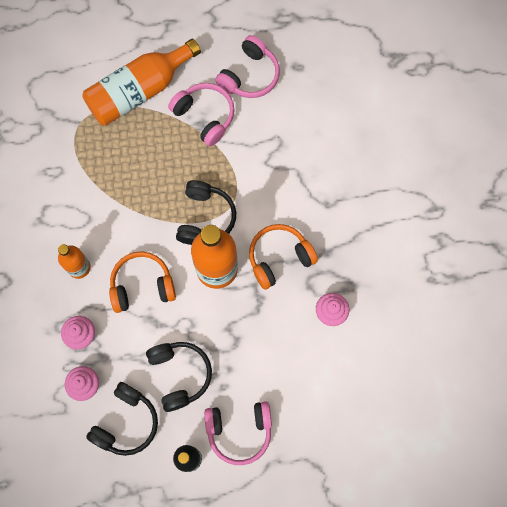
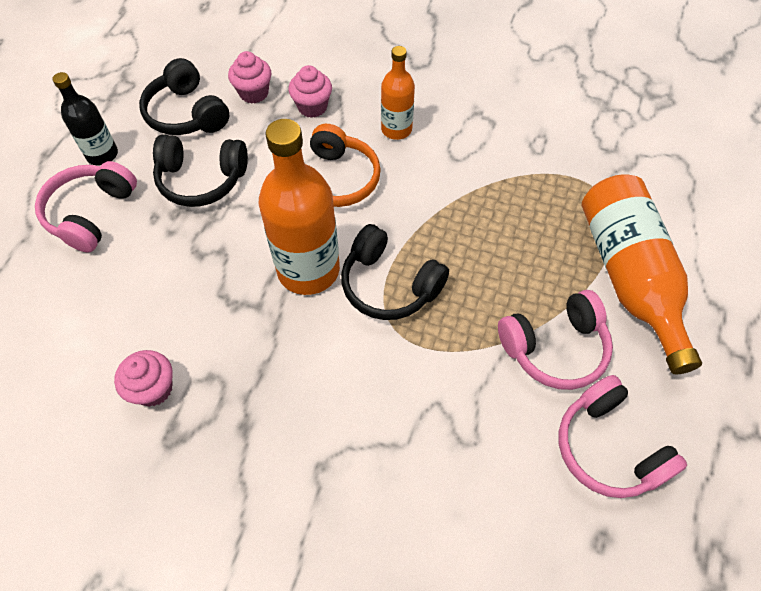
camera: 115 degrees right, 15 degrees down
(279, 258) = (276, 355): orange headphones -> none

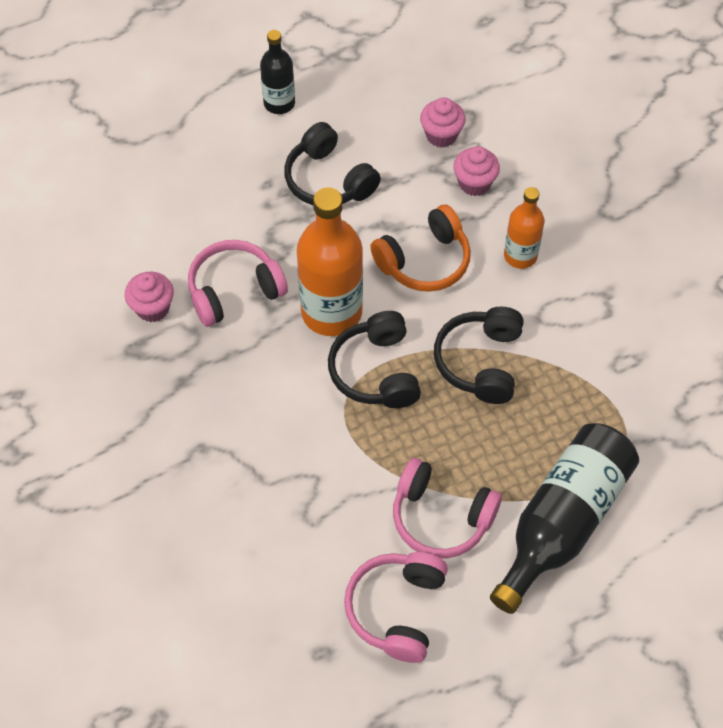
camera: 45 degrees right, 0 degrees up
(91, 213) = (229, 146): pink headphones -> pink headphones (234, 290)
(187, 114) = (372, 114): black headphones -> black headphones (480, 362)
(629, 276) = (562, 521): orange bottle -> black bottle

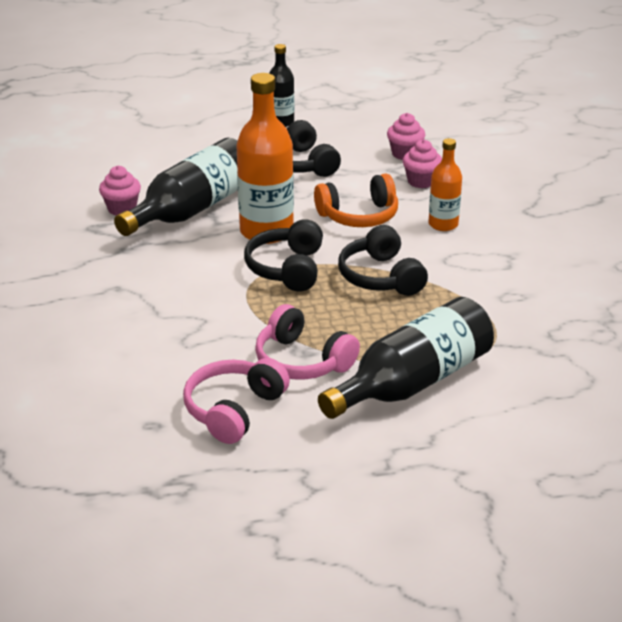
camera: 15 degrees right, 25 degrees down
(234, 290) = (192, 209): pink headphones -> black bottle
(480, 362) = (381, 277): black headphones -> black headphones turned 45 degrees counterclockwise

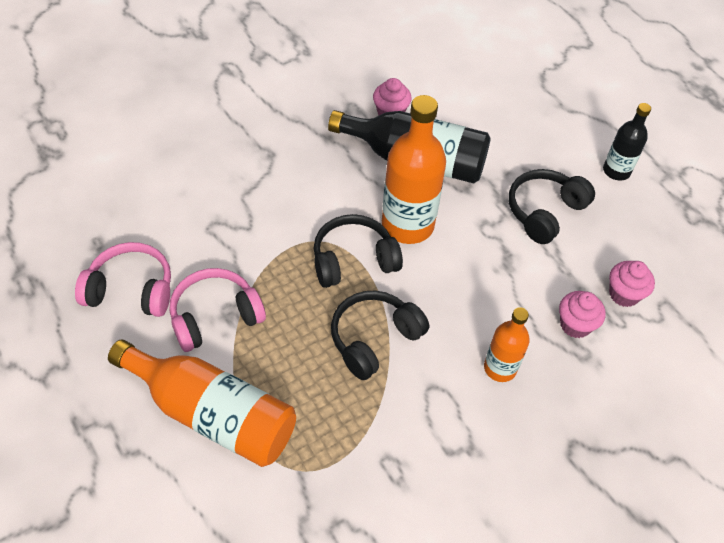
camera: 65 degrees right, 20 degrees up
(302, 361) = (215, 316): pink headphones -> pink headphones turned 45 degrees clockwise
(359, 216) = (475, 289): orange headphones -> none
(413, 382) = (213, 414): black bottle -> orange bottle

